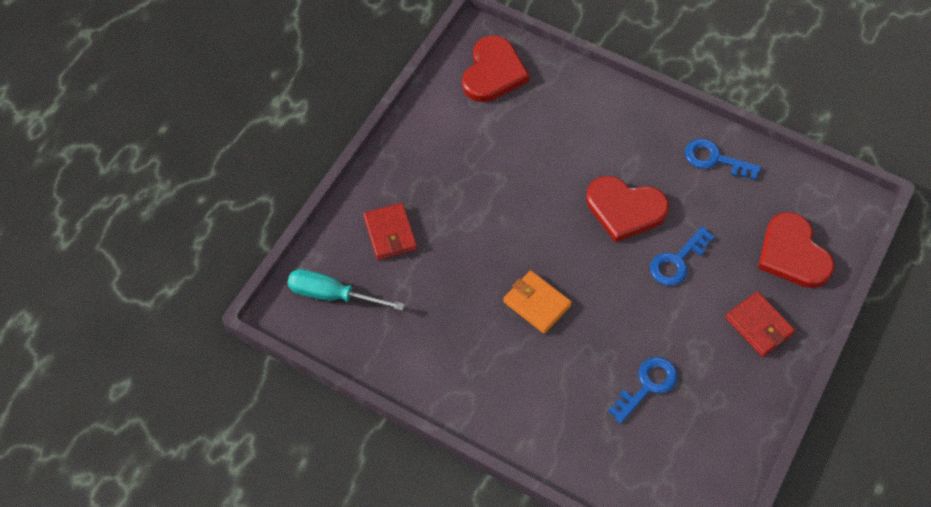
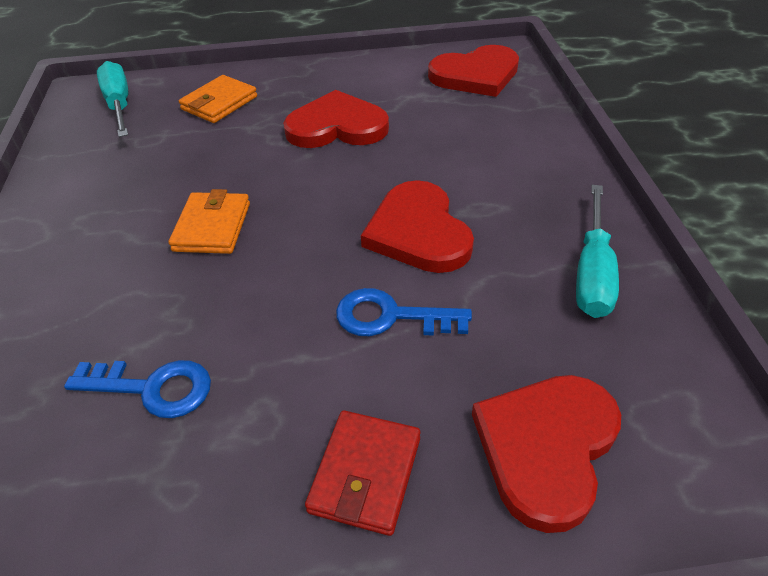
camera: 55 degrees right, 15 degrees down
(390, 233) = (219, 103): red wallet -> orange wallet
(485, 184) = (337, 126): none -> red heart
(715, 159) = (592, 273): blue key -> turquoise screwdriver

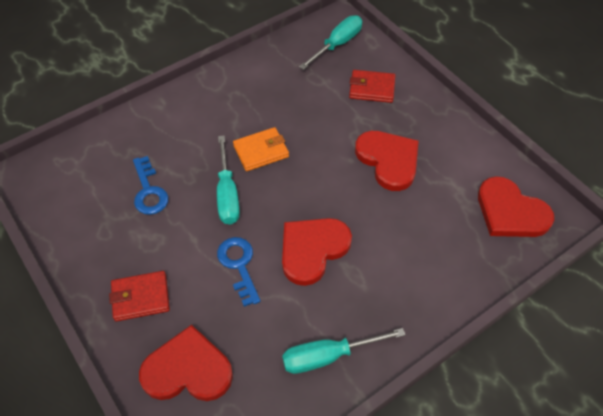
camera: 60 degrees right, 10 degrees up
(219, 103) = (372, 88): orange wallet -> red wallet
(253, 288) = (227, 194): none -> turquoise screwdriver

